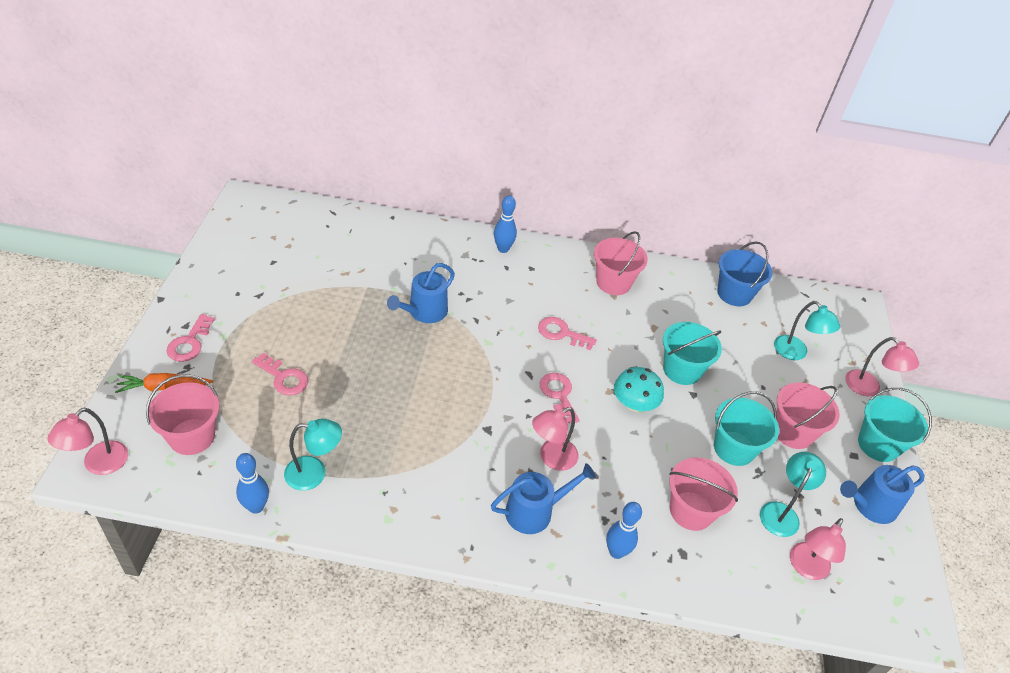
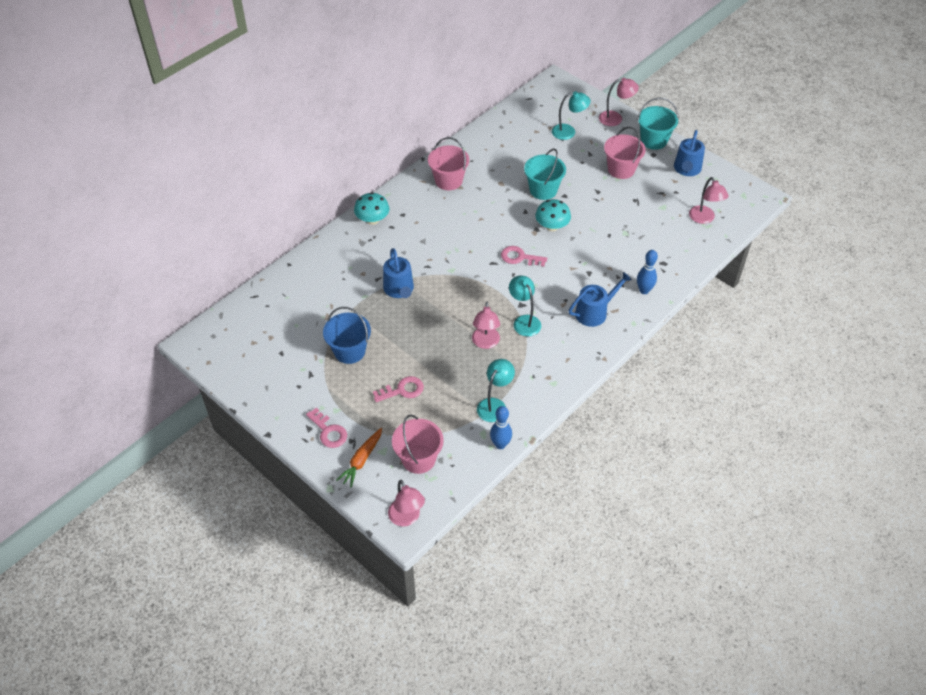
camera: 50 degrees left, 5 degrees up
(503, 249) = (372, 219): blue bowling pin -> turquoise mushroom
(534, 511) = (594, 312): blue watering can -> blue watering can turned 45 degrees clockwise
(551, 458) = (563, 285): pink lamp -> pink lamp (485, 343)
(561, 333) = (472, 230): pink key -> none
(691, 511) = (640, 244): pink bucket -> none
(734, 293) = (503, 129): blue bucket -> blue bucket (349, 351)
(734, 448) = (614, 201): turquoise bucket -> none
(781, 512) = (666, 207): turquoise lamp -> turquoise lamp (524, 321)

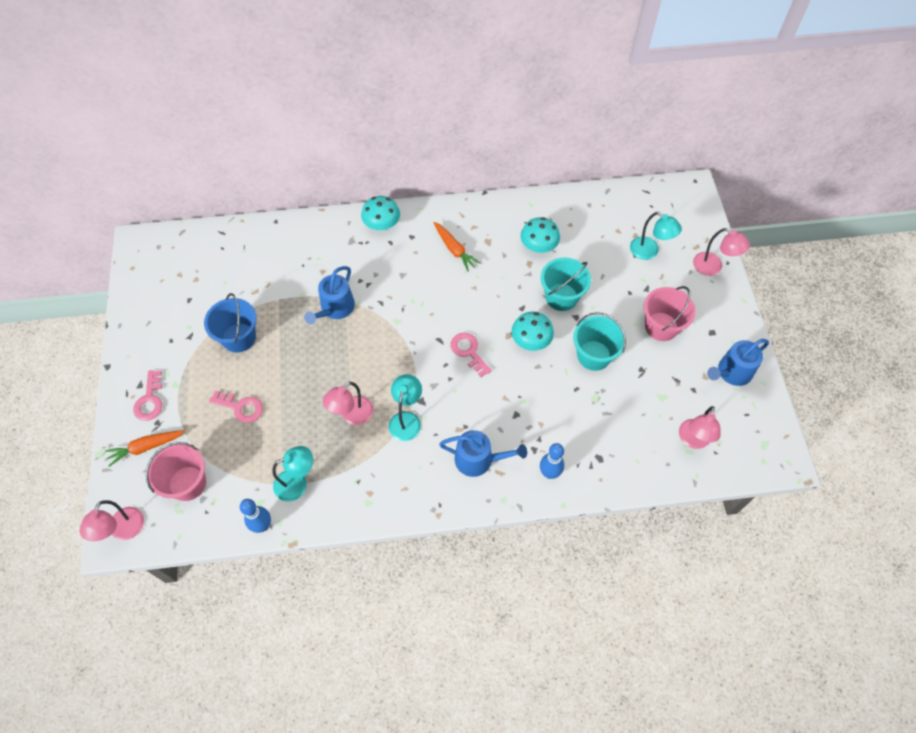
camera: 40 degrees right, 10 degrees up
(441, 204) = (454, 249): none -> orange carrot
(448, 181) = (484, 229): pink bucket -> none
(495, 169) = (538, 246): none -> turquoise mushroom
(653, 140) = (729, 317): turquoise bucket -> turquoise bucket (594, 355)

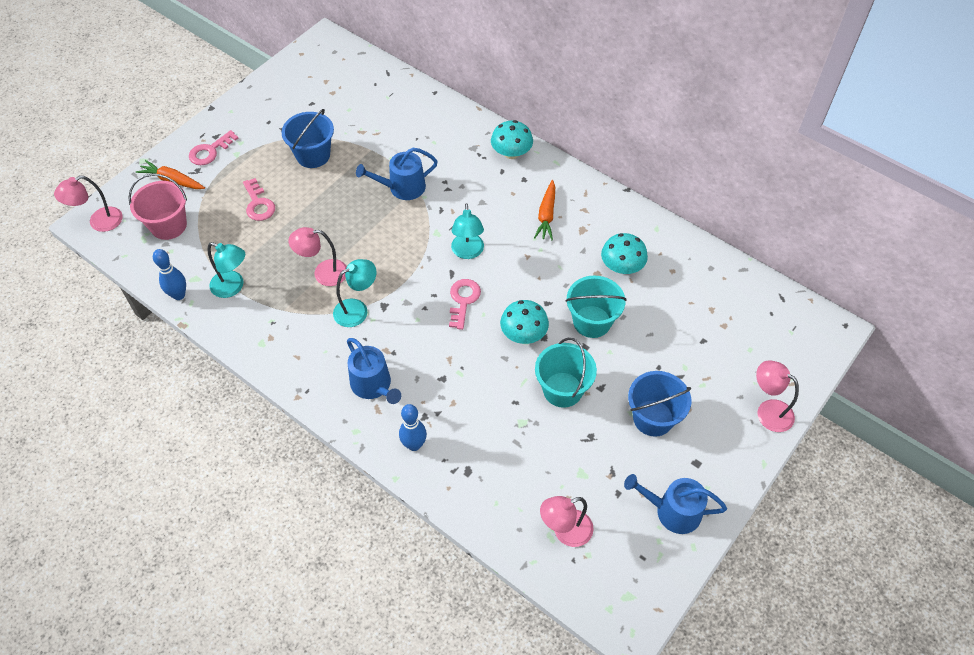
camera: 45 degrees right, 5 degrees down
(649, 252) = (720, 349): turquoise lamp -> turquoise lamp (468, 252)
(661, 326) = (653, 418): pink bucket -> blue bucket
(713, 267) = (768, 411): pink lamp -> pink lamp turned 135 degrees clockwise

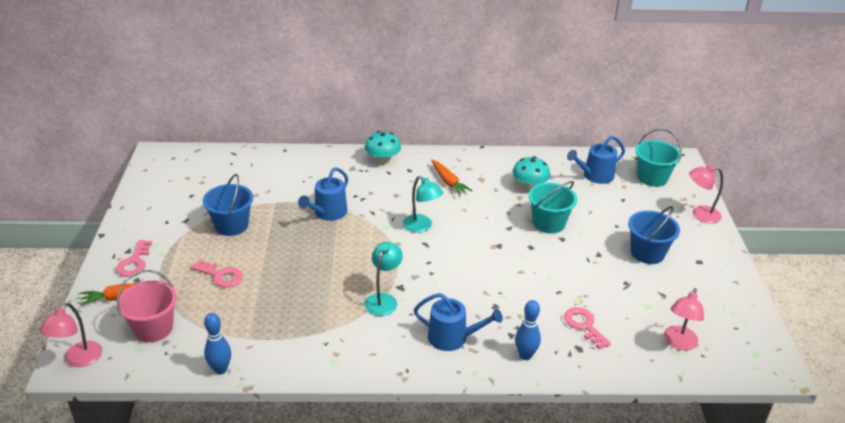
camera: 40 degrees left, 20 degrees down
(233, 287) = (264, 338): turquoise lamp -> none
(323, 273) = (329, 291): pink lamp -> none
(463, 300) = (453, 255): pink key -> pink key (584, 325)
(523, 334) = (516, 252): turquoise mushroom -> none
(562, 389) = (578, 268): turquoise bucket -> turquoise bucket (652, 178)
(672, 511) = (719, 293): blue watering can -> blue watering can (595, 176)

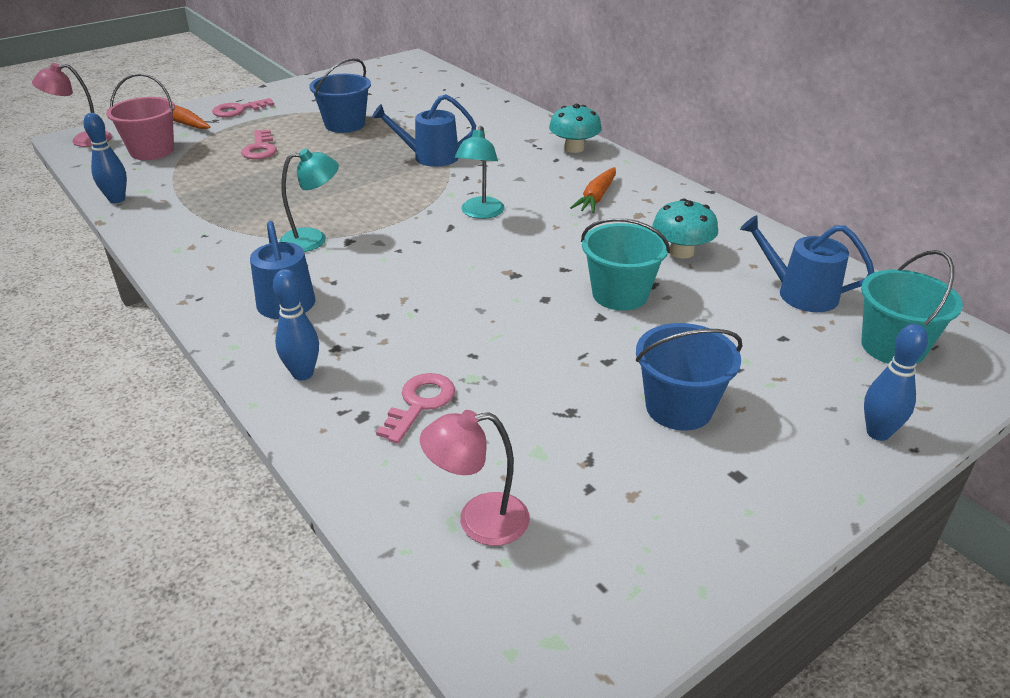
camera: 55 degrees right, 0 degrees up
(700, 215) = (878, 433): pink lamp -> blue bowling pin

